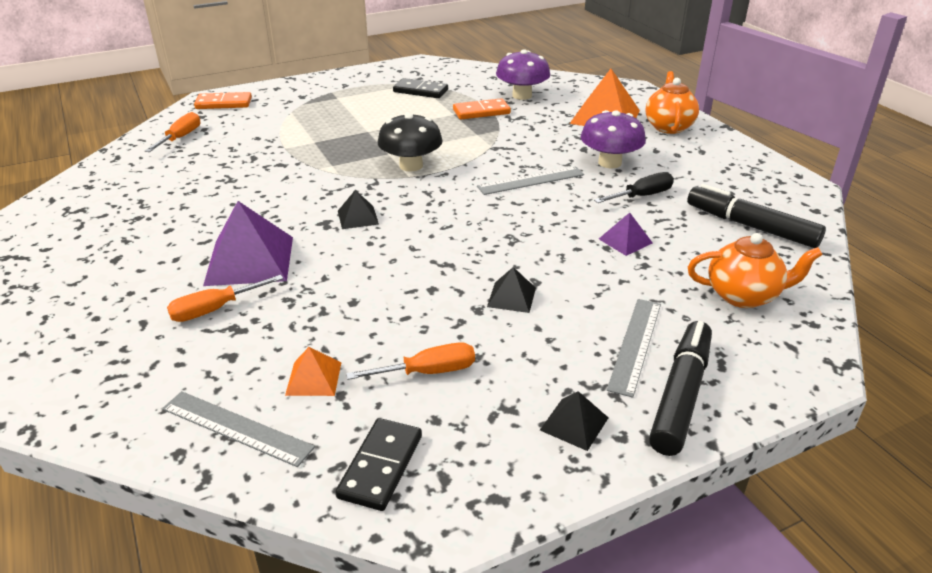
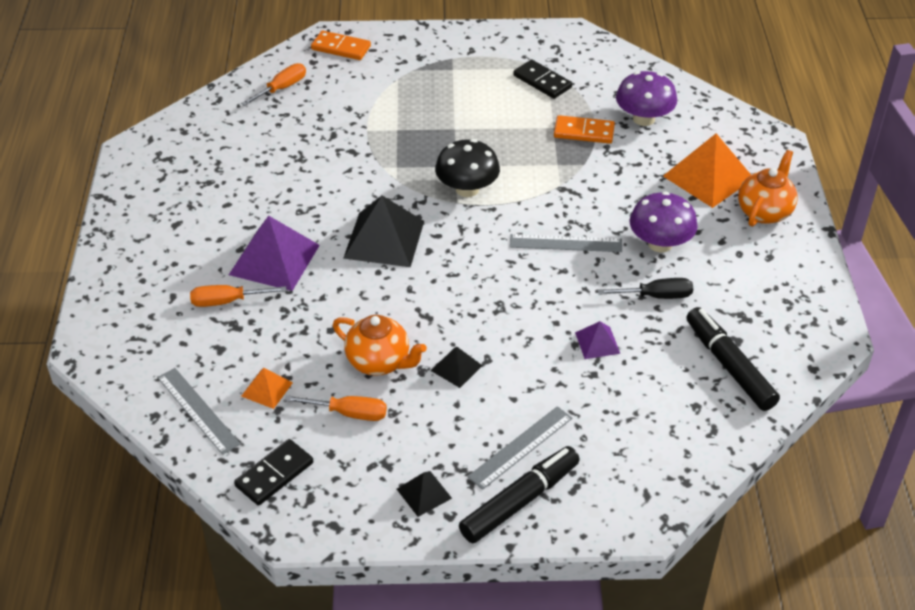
camera: 25 degrees right, 10 degrees up
(358, 217) = (384, 239): black pyramid -> black pyramid, size x1.99
(743, 295) = (651, 435): orange teapot -> orange teapot (379, 362)

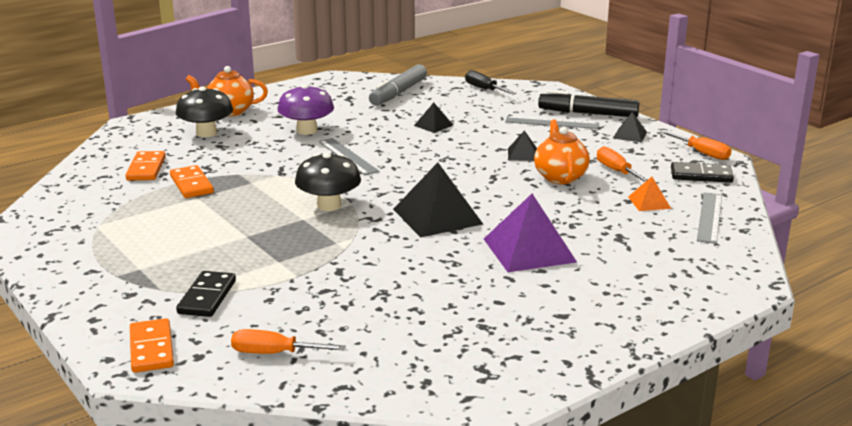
camera: 125 degrees left, 20 degrees down
(227, 301) = (603, 250): orange screwdriver -> orange screwdriver (702, 153)
(542, 81) = (123, 221): black domino -> black domino (207, 297)
(597, 342) = (433, 125): purple pyramid -> black pyramid
(643, 119) = (146, 168): purple mushroom -> orange domino
(656, 296) = (364, 120): black screwdriver -> black screwdriver (484, 89)
(708, 177) = (206, 133): orange pyramid -> black mushroom
(729, 365) = (398, 93): black marker -> grey marker

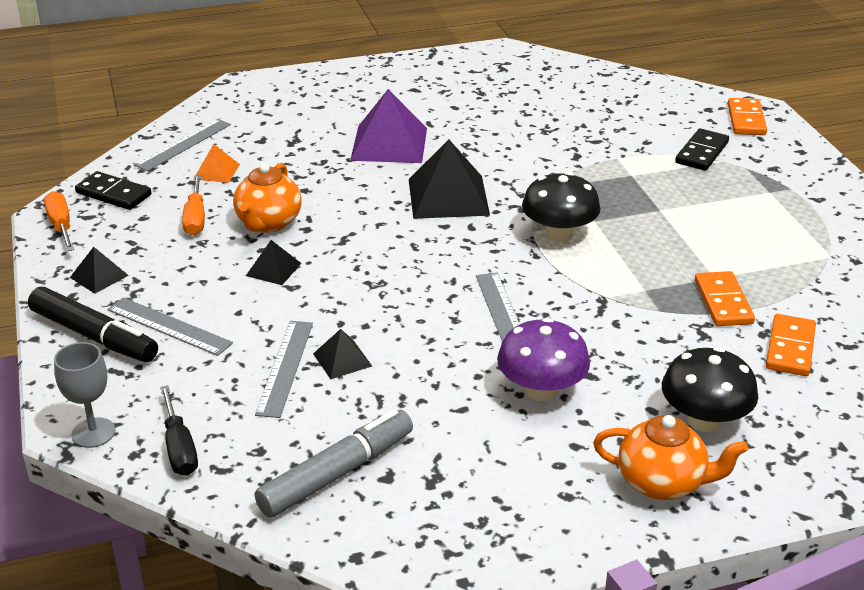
camera: 160 degrees left, 10 degrees up
(274, 353) = (649, 101): orange screwdriver -> none
(463, 118) = (285, 367): none -> grey ruler
(533, 87) = (93, 433): none -> grey goblet

